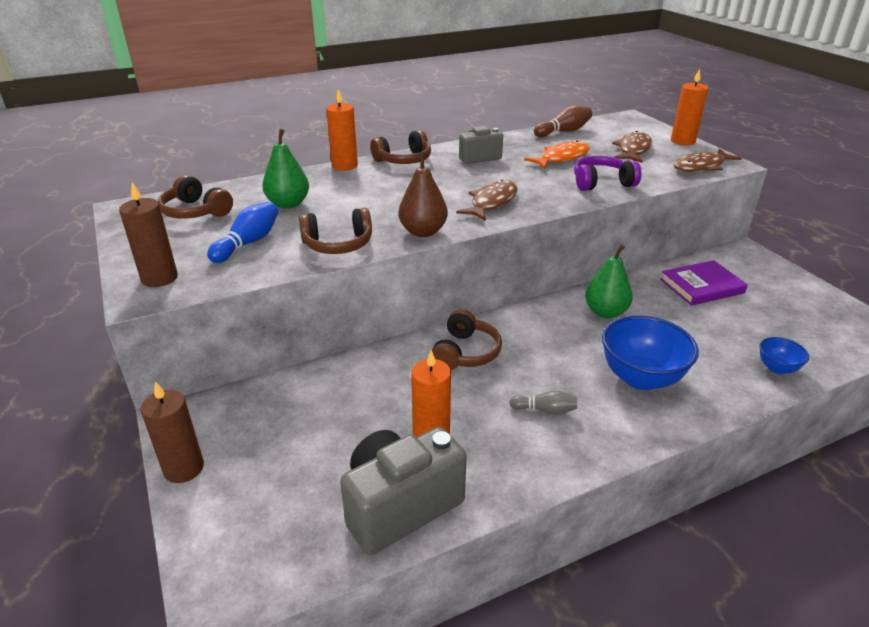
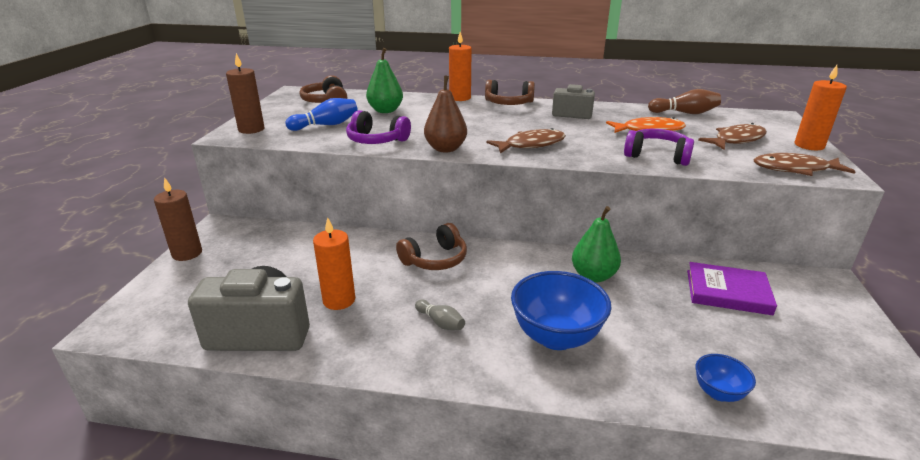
camera: 35 degrees right, 5 degrees down
(338, 244) = (376, 140): brown headphones -> purple headphones

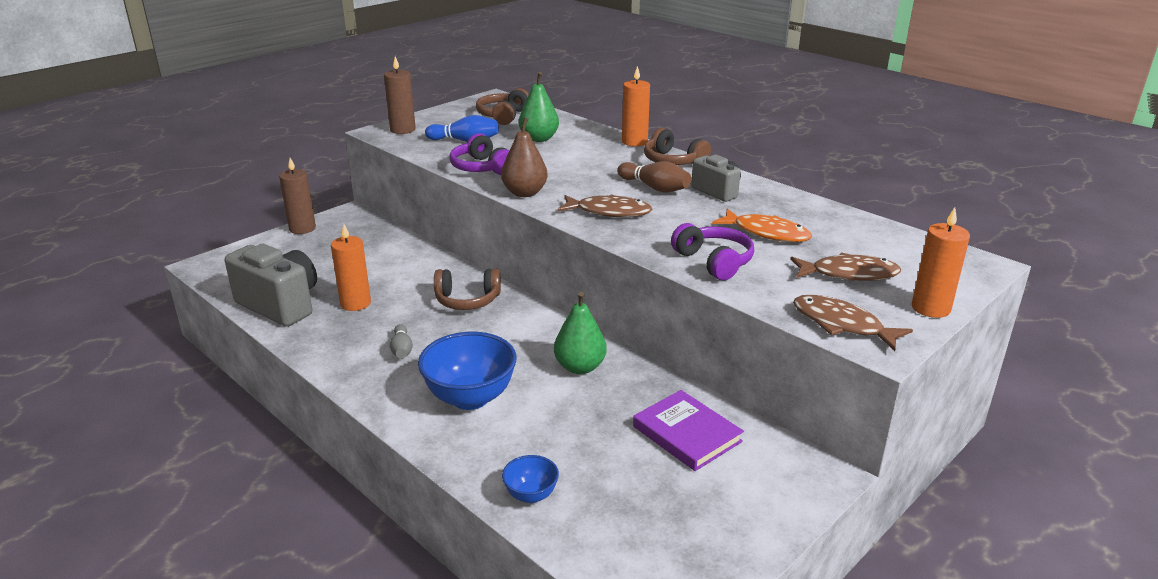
camera: 35 degrees right, 0 degrees up
(684, 113) = (858, 226): brown bowling pin -> brown bowling pin (654, 188)

